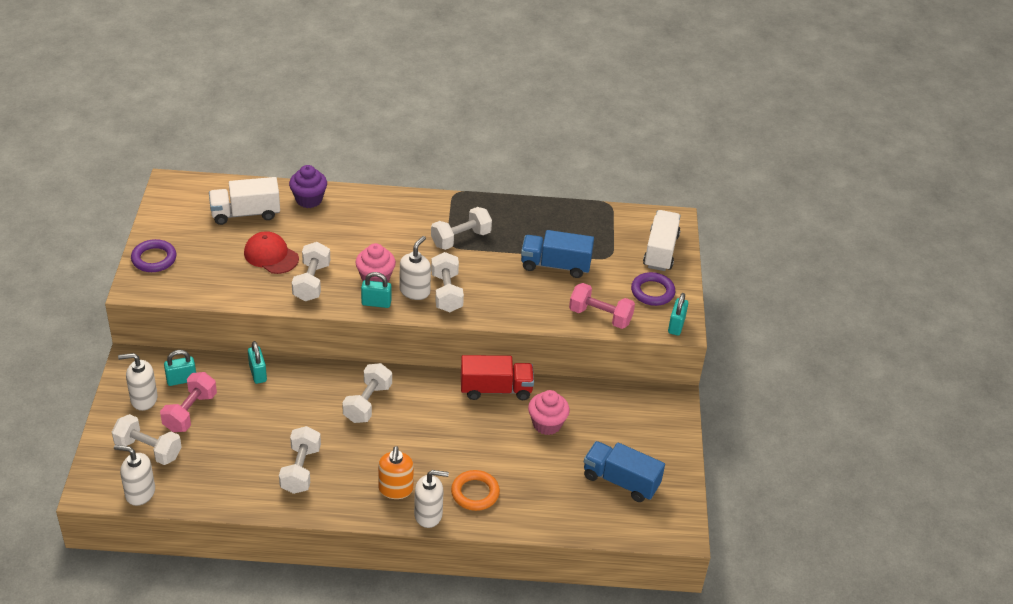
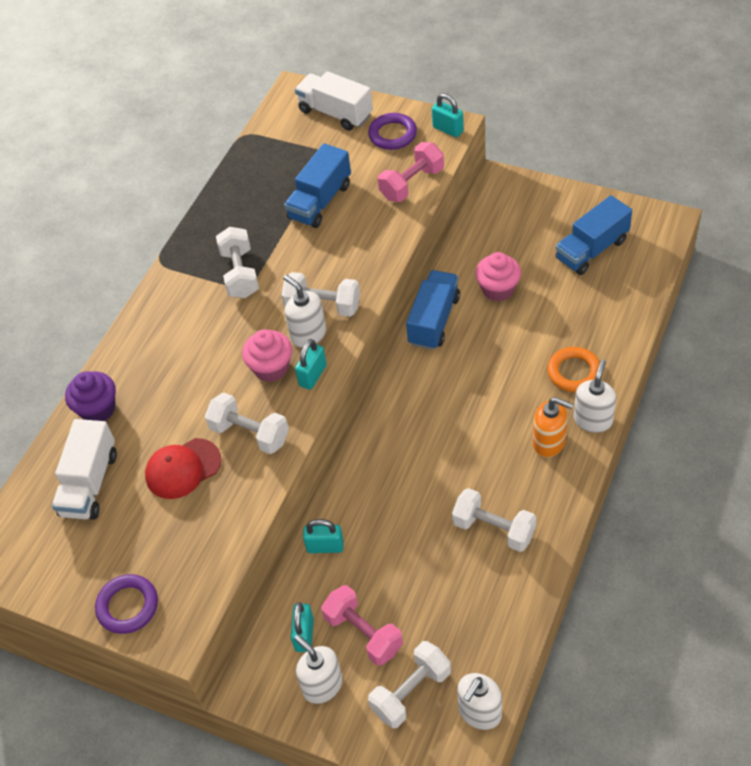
camera: 60 degrees left, 10 degrees up
(143, 399) = (322, 685): white soap dispenser -> white soap dispenser turned 120 degrees clockwise
(367, 403) = (413, 443): white dumbbell -> none
(496, 389) = (434, 320): red truck -> blue truck

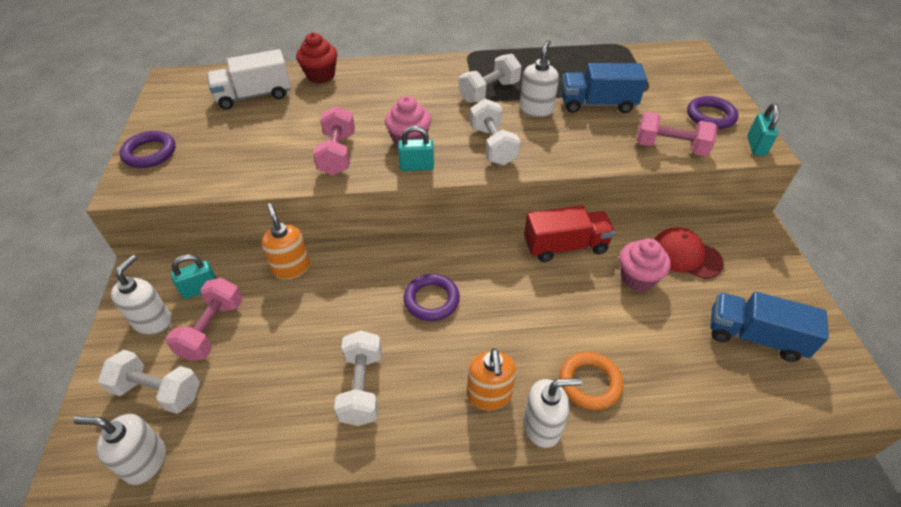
camera: 55 degrees right, 5 degrees down
(98, 409) = (320, 75): purple cupcake -> red cupcake
(183, 469) = (286, 133): red cap -> red cap (685, 255)
(250, 434) = (337, 154): white dumbbell -> pink dumbbell
(308, 334) = (457, 148): white soap dispenser -> white soap dispenser (536, 109)
(325, 546) = (291, 268): turquoise padlock -> orange soap dispenser
(335, 113) = (695, 78): white truck -> none
(433, 445) = (431, 300): none -> purple ring
(434, 320) = (565, 246): blue truck -> red truck

